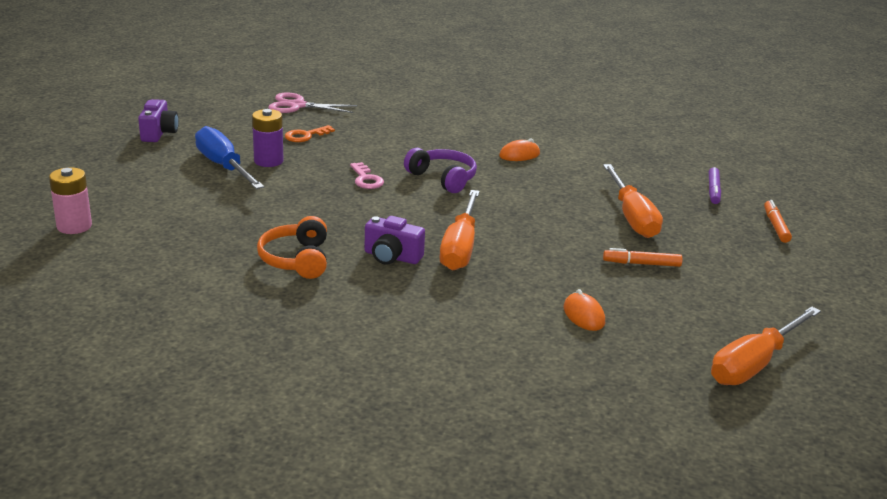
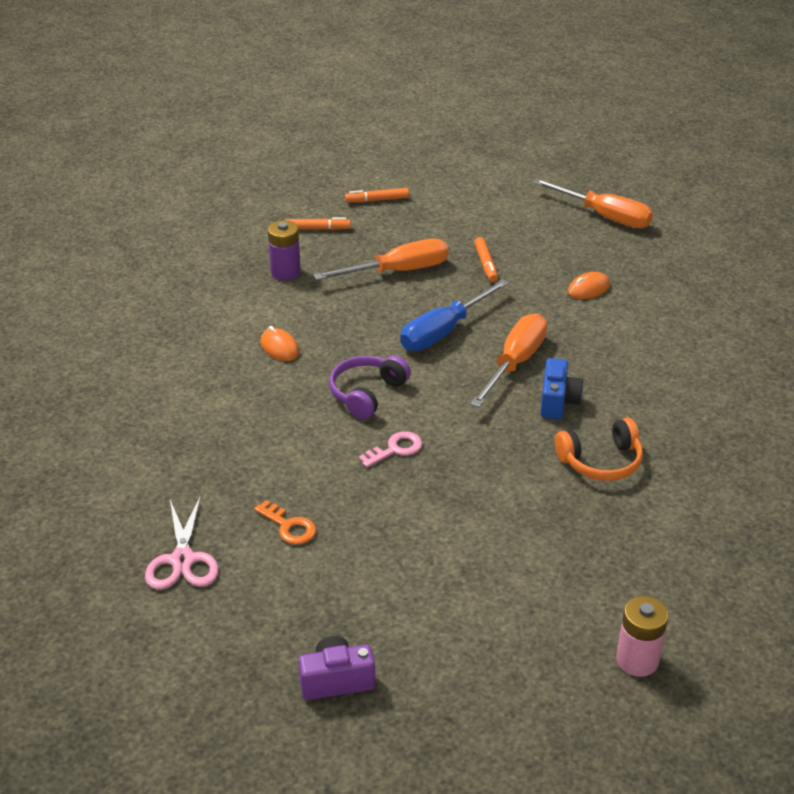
camera: 100 degrees left, 10 degrees up
(223, 166) = (415, 578): blue screwdriver -> blue screwdriver (444, 331)
(268, 161) = (381, 541): purple battery -> purple battery (285, 272)
(392, 257) = (558, 401): purple camera -> blue camera
(460, 247) = (514, 363): orange screwdriver -> orange screwdriver turned 60 degrees counterclockwise
(713, 190) = (317, 229): purple marker -> orange marker

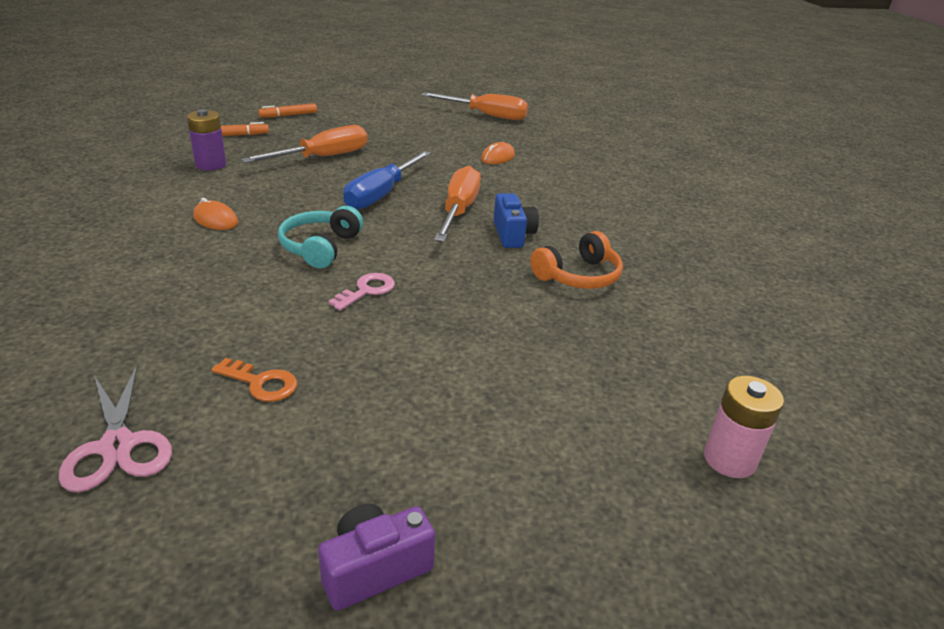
camera: 20 degrees left, 5 degrees down
(367, 394) = (321, 247): purple headphones -> turquoise headphones
(485, 264) = (401, 148): orange marker -> none

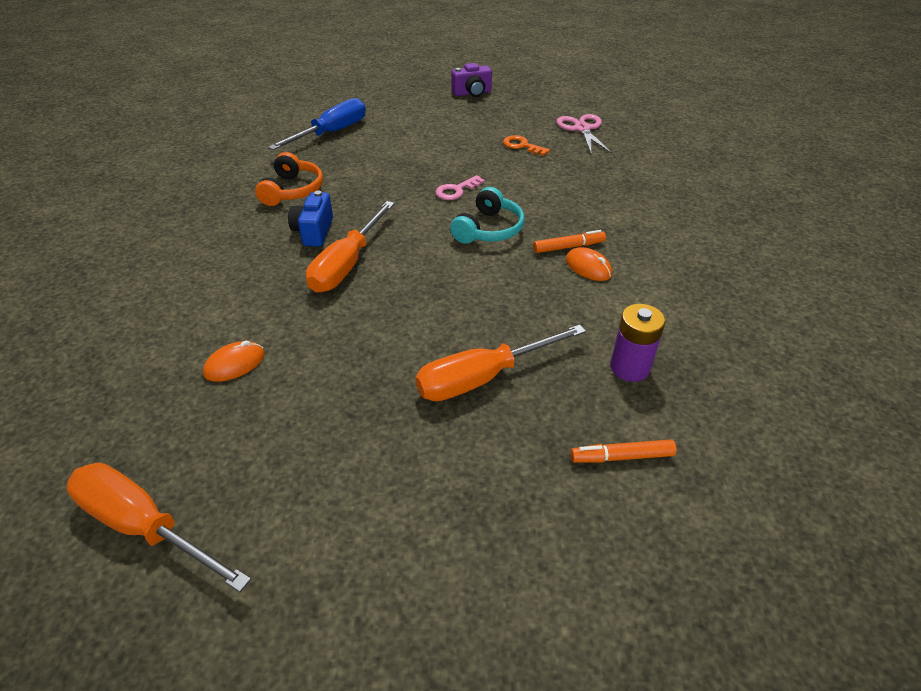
camera: 165 degrees left, 10 degrees up
(288, 115) = (546, 544): orange marker -> orange marker (568, 247)
(381, 194) = (419, 294): blue screwdriver -> blue screwdriver (331, 133)
(578, 276) = (292, 190): orange headphones -> orange headphones turned 120 degrees clockwise
(729, 459) = (308, 105): pink battery -> none

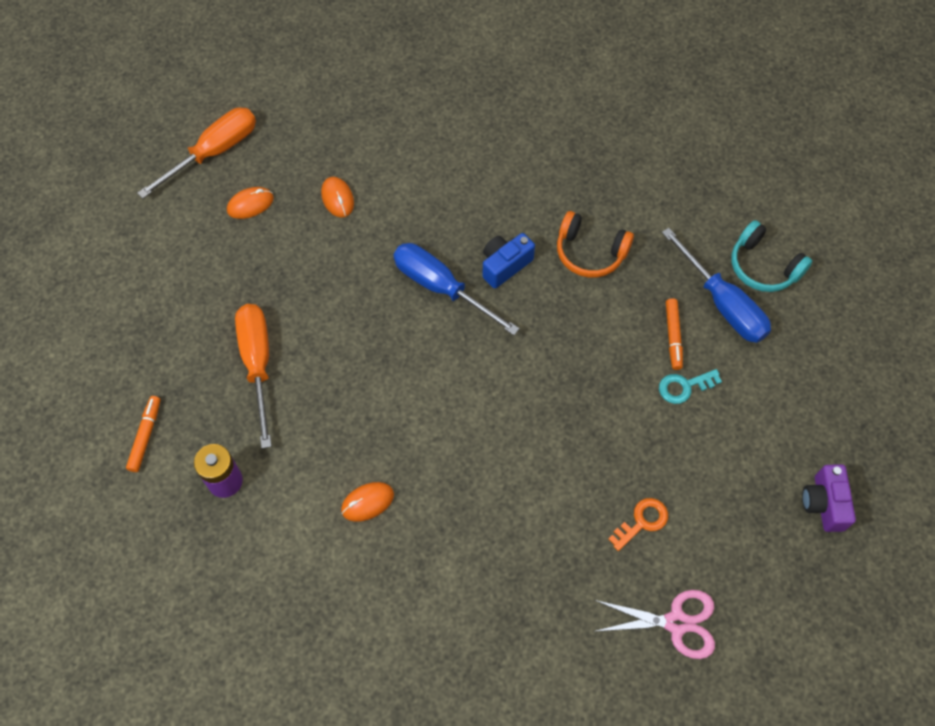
camera: 105 degrees right, 20 degrees up
(247, 450) = (250, 204): none -> orange mouse
(314, 231) = (505, 265): blue camera -> blue camera turned 60 degrees counterclockwise
(347, 264) = (441, 288): orange screwdriver -> blue screwdriver
(408, 140) = (684, 387): none -> turquoise key
(456, 190) = (549, 414): pink key -> none
(488, 229) = (462, 426): turquoise headphones -> turquoise headphones (763, 266)
(568, 247) = (407, 496): orange marker -> orange marker (673, 336)

